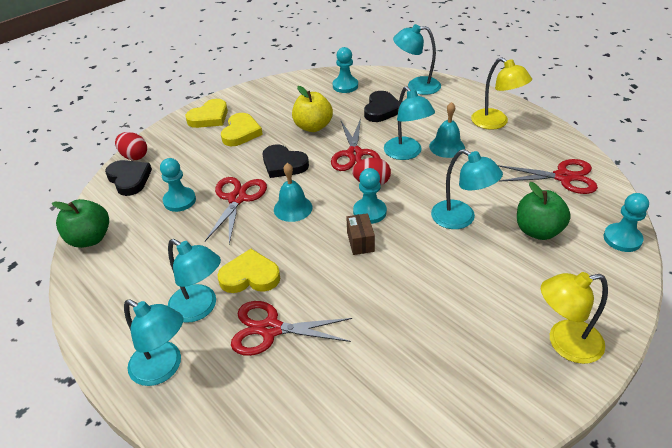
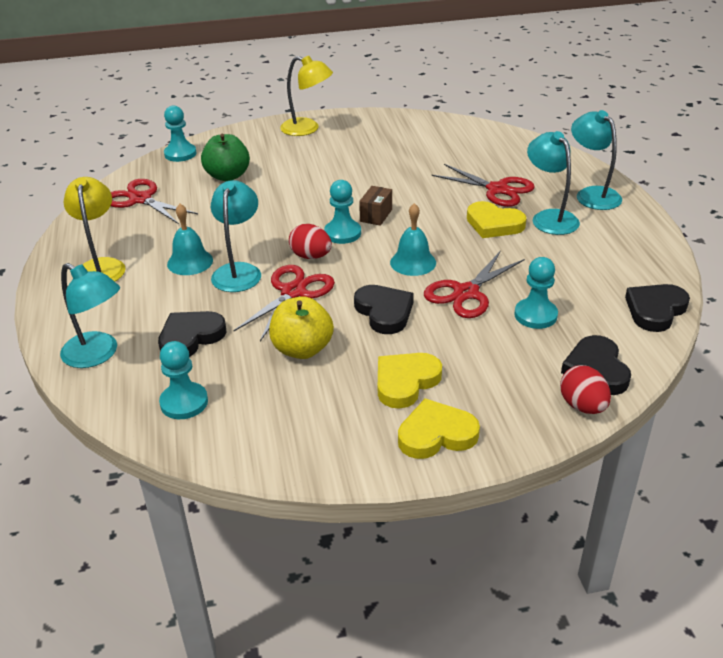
camera: 150 degrees left, 5 degrees down
(90, 239) = (655, 310): green apple -> black heart
(461, 219) = (272, 202): turquoise lamp -> none

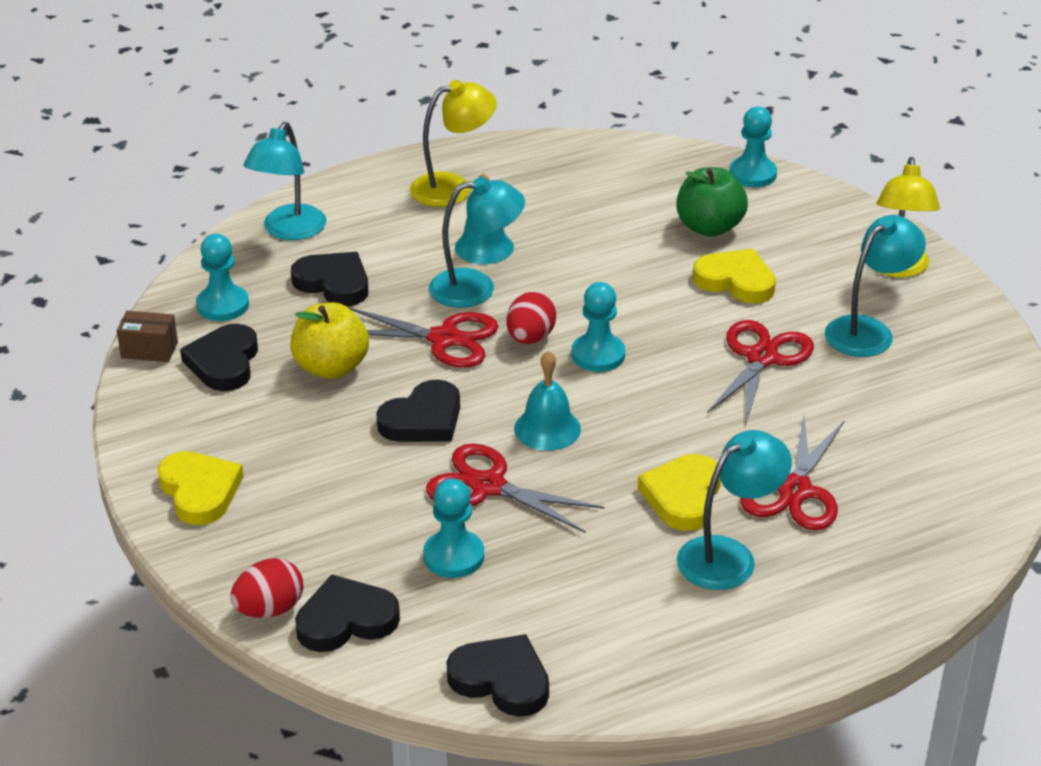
camera: 75 degrees right, 0 degrees up
(140, 199) = (615, 174): red scissors -> red scissors (762, 358)
(268, 408) = (224, 362): none -> black heart
(376, 215) = (659, 377): brown box -> brown box (149, 350)
(405, 382) = (287, 456): yellow heart -> yellow heart (736, 281)
(592, 194) = (830, 603): turquoise lamp -> turquoise lamp (868, 330)

